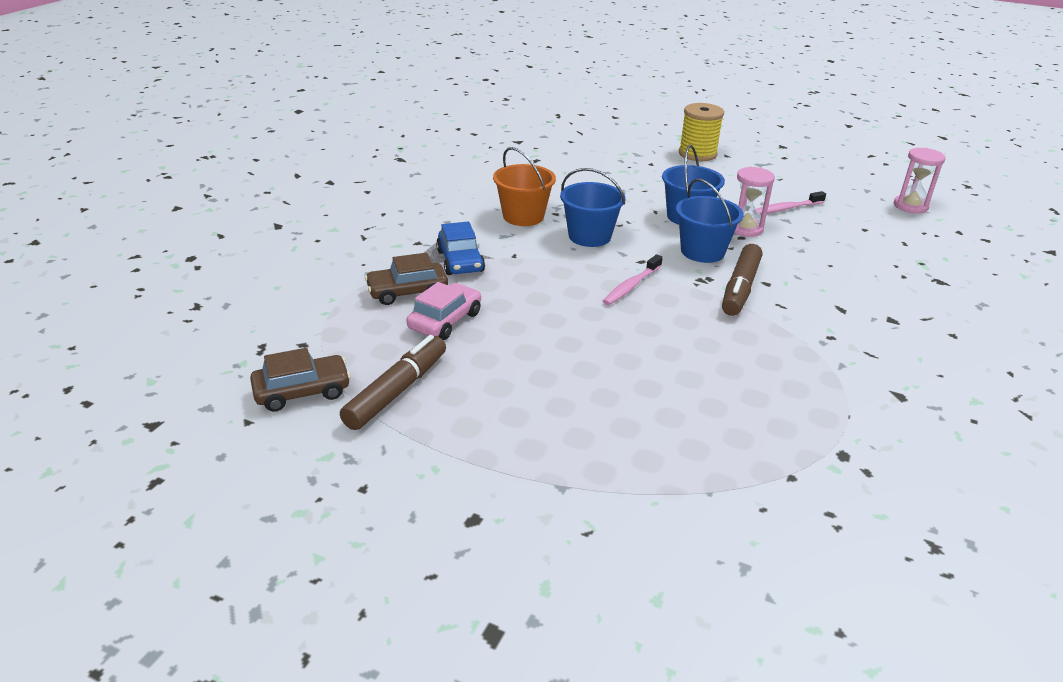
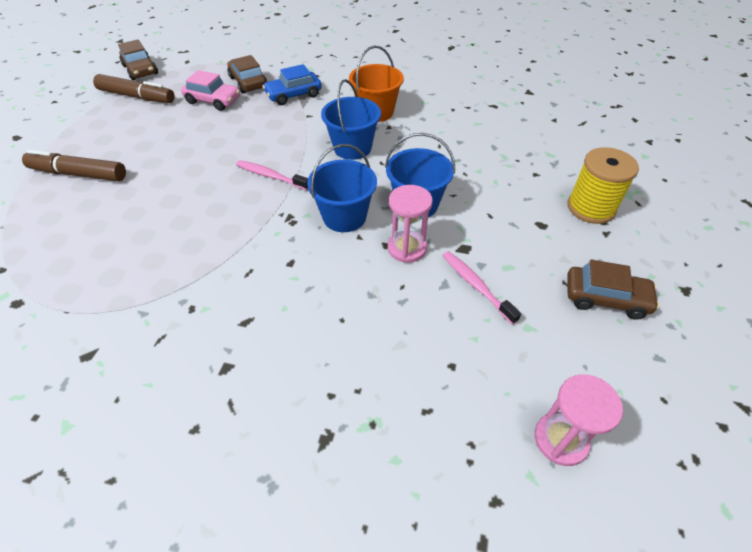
camera: 80 degrees right, 15 degrees up
(740, 288) = (277, 243): brown marker -> brown marker (79, 174)
(793, 170) = (605, 298): none -> brown car

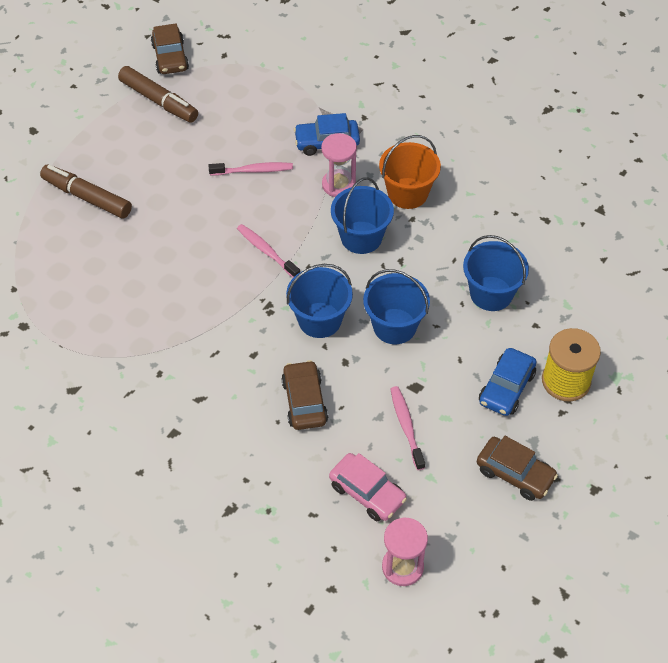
camera: 20 degrees right, 5 degrees up
(213, 100) = (237, 128): pink car -> pink car (367, 492)
(237, 124) = (253, 170): none -> pink toothbrush
(248, 82) = (283, 109): brown car -> brown car (304, 401)
(407, 248) = (363, 371): pink hourglass -> pink hourglass (338, 185)
(484, 161) = (491, 294): none -> blue bucket
(545, 227) = (506, 388): none -> blue car

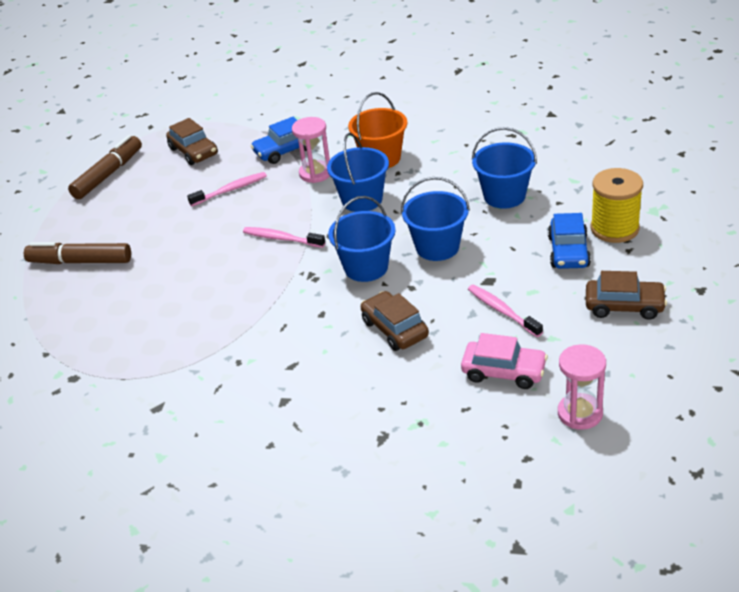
camera: 20 degrees left, 15 degrees down
(159, 101) = (108, 174): brown marker -> brown marker turned 75 degrees counterclockwise
(170, 57) = (100, 143): brown car -> brown car (193, 151)

